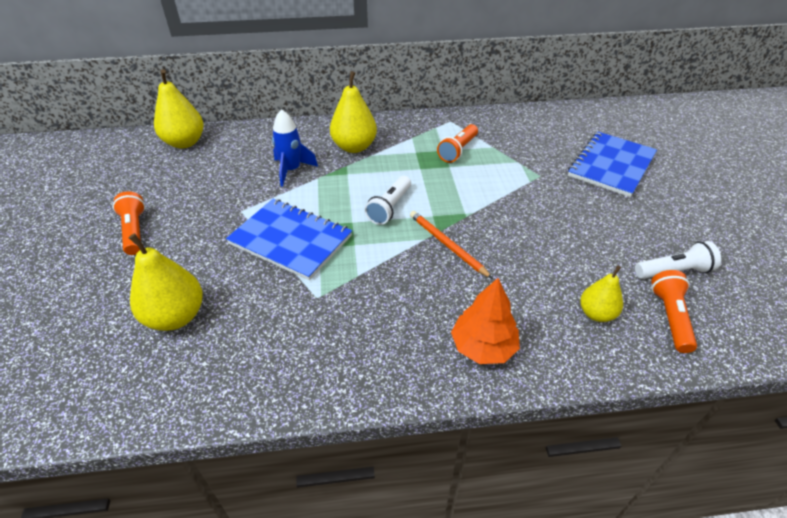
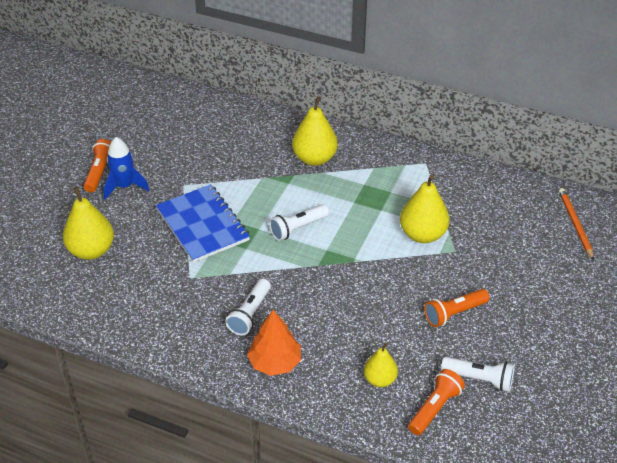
camera: 30 degrees right, 0 degrees up
(184, 142) = (180, 102): yellow pear -> yellow pear (422, 234)
(291, 170) = (246, 162): blue rocket -> blue rocket (124, 186)
(413, 307) = (250, 314): none -> white flashlight
(447, 245) = (316, 278): orange pencil -> orange pencil (575, 224)
(458, 150) = (403, 197): orange flashlight -> orange flashlight (454, 313)
(611, 165) = (534, 268): blue notebook -> none

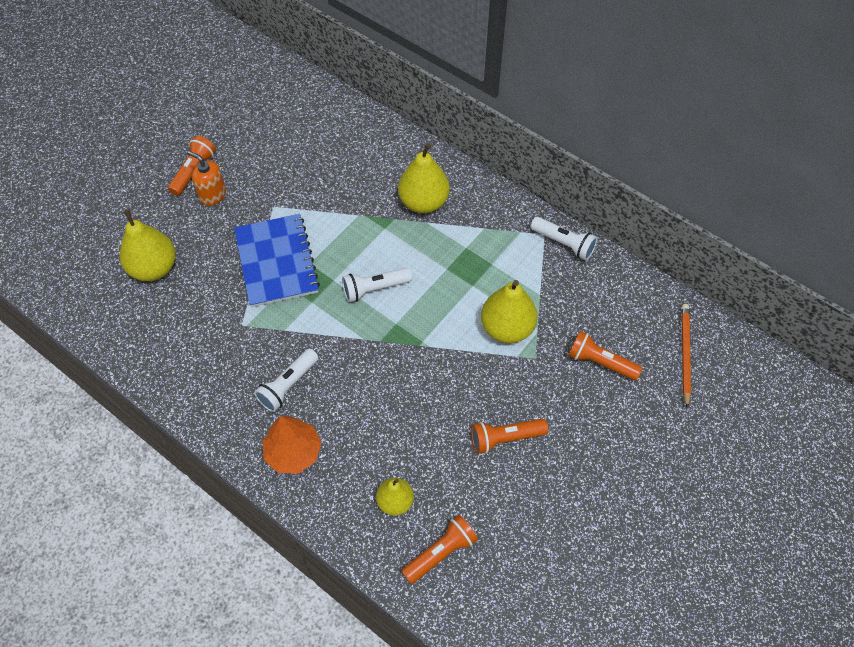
camera: 15 degrees right, 15 degrees up
(124, 186) = (212, 195): blue rocket -> orange soap dispenser
(479, 379) = (502, 529): white flashlight -> white flashlight (563, 244)
(509, 243) = (600, 362): none -> orange flashlight

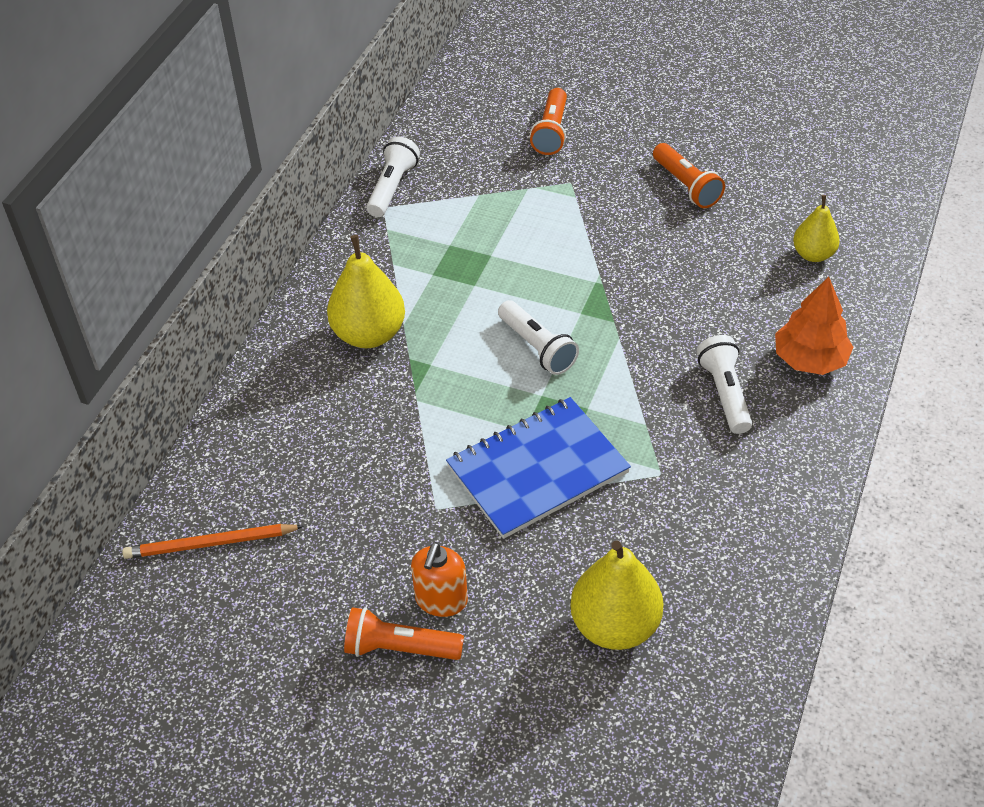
camera: 105 degrees left, 10 degrees down
(288, 385) = (725, 393): white flashlight -> white flashlight turned 120 degrees counterclockwise
(441, 553) = (845, 206): orange flashlight -> none
(507, 328) = (541, 212): yellow pear -> none
(685, 354) = (510, 74): orange pencil -> orange pencil (210, 544)

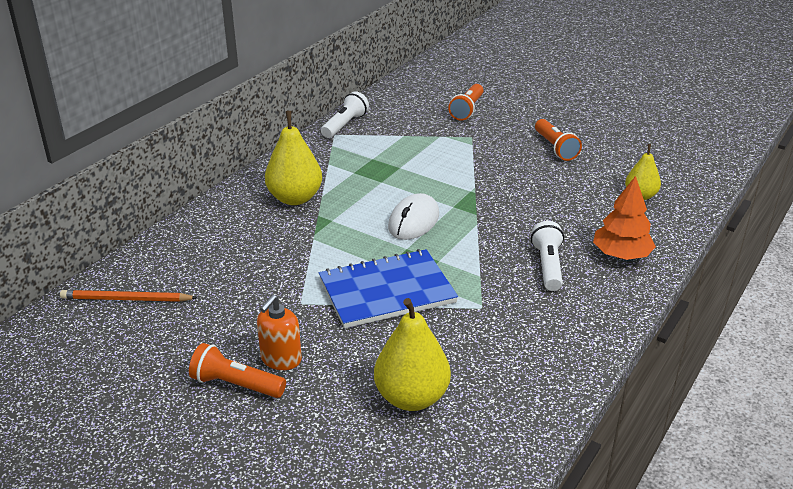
camera: 10 degrees right, 15 degrees down
(537, 347) = (413, 221): white flashlight -> white mouse

